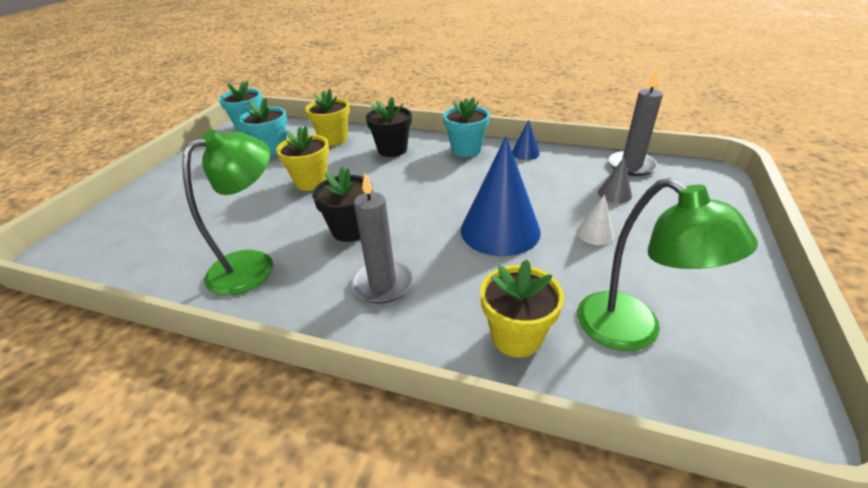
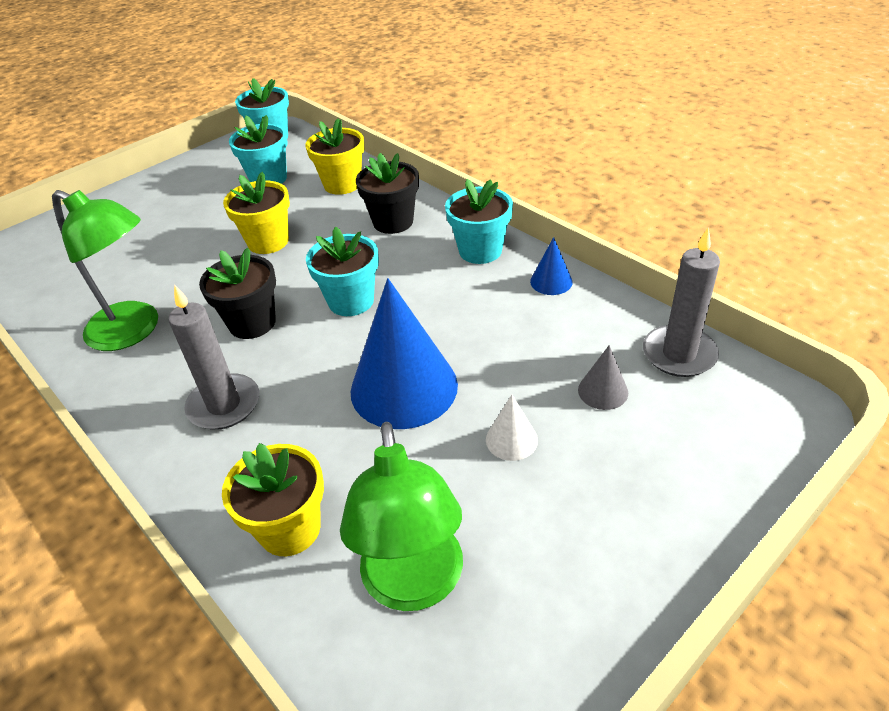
camera: 30 degrees right, 5 degrees up
(253, 265) = (134, 331): green lamp -> green lamp turned 45 degrees clockwise
(411, 197) = (351, 301): none -> turquoise flower pot

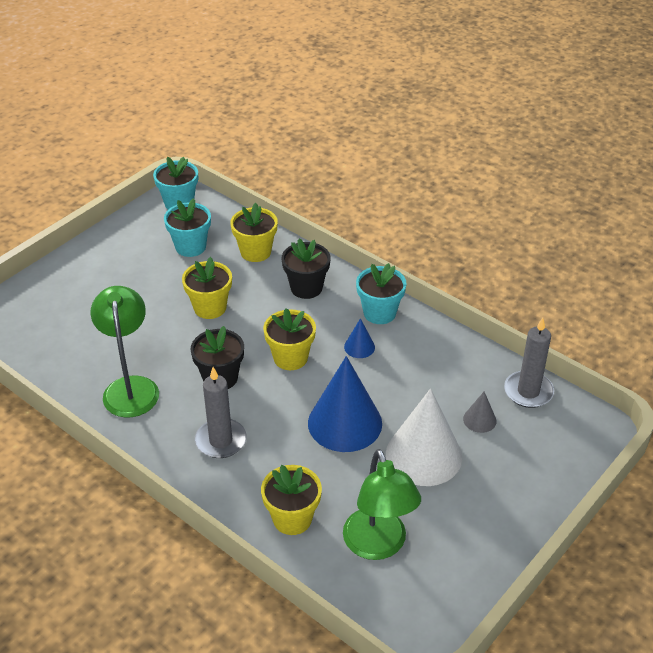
camera: 10 degrees left, 0 degrees up
(134, 331) = (130, 387): green lamp -> green lamp turned 120 degrees counterclockwise
(351, 301) = (290, 358): turquoise flower pot -> yellow flower pot
(511, 439) = (423, 455): white cone -> white cone, size x2.24
(551, 281) = (436, 338): blue cone -> blue cone (359, 347)

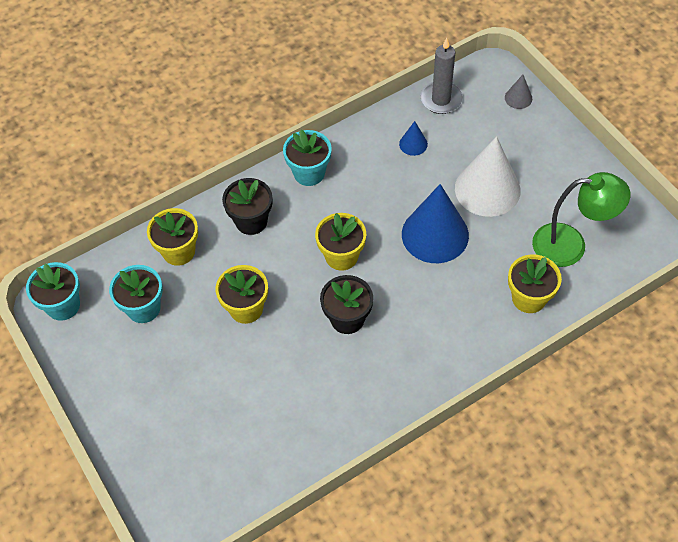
camera: 70 degrees left, 15 degrees up
(130, 387) = (333, 398): green lamp -> none
(221, 441) = (426, 334): grey candle -> none
(359, 347) = (347, 200): blue cone -> blue cone (413, 144)
(479, 420) = (461, 141): grey cone -> grey cone (518, 98)

